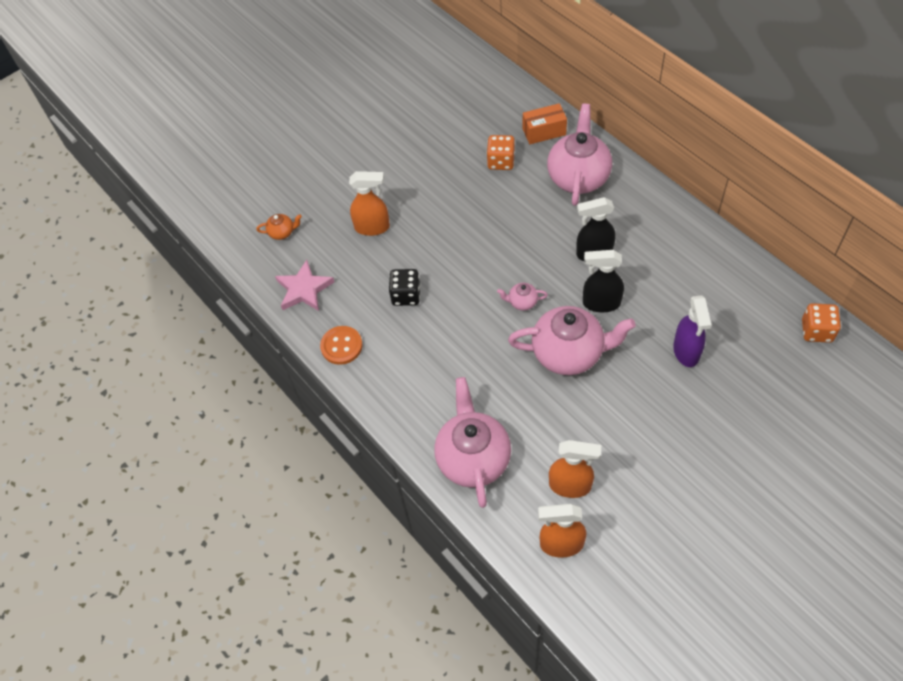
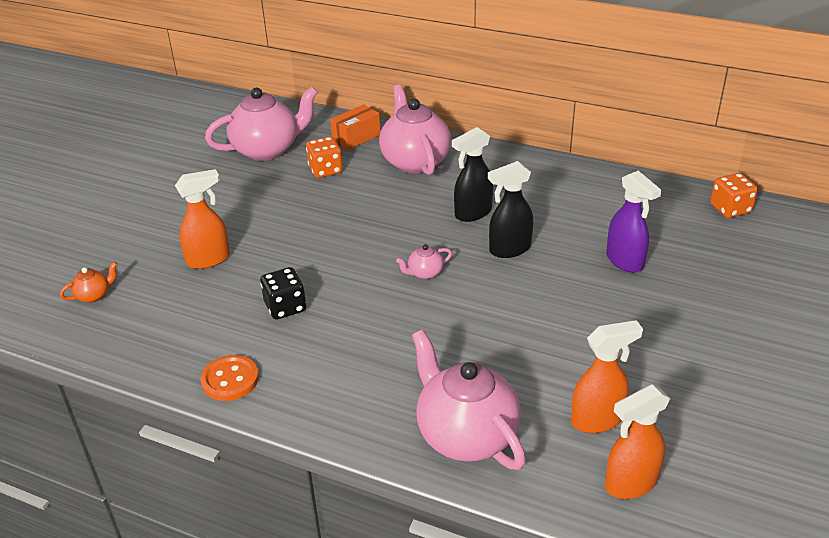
camera: 30 degrees left, 20 degrees down
(304, 289) = (150, 340): pink star -> none
(569, 353) = (506, 300): pink teapot -> pink teapot (267, 150)

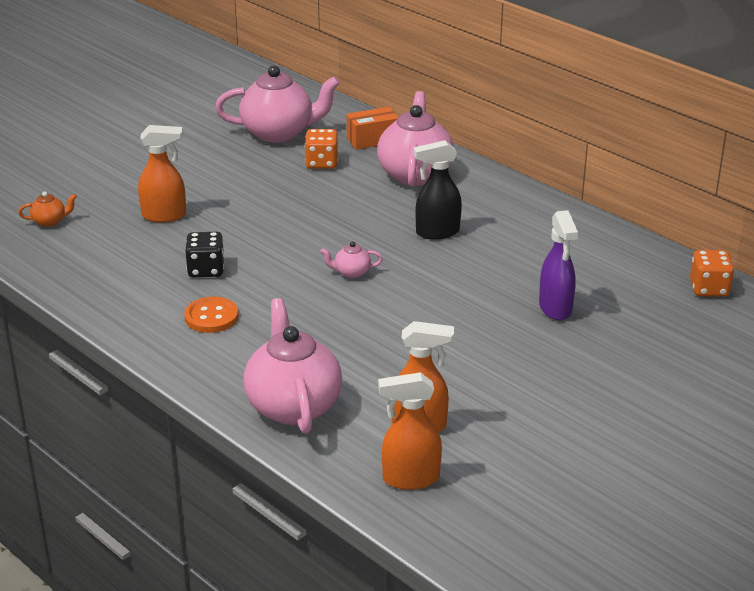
camera: 20 degrees right, 5 degrees down
(230, 380) = (122, 313): orange button -> orange button (211, 317)
(509, 249) = (448, 271): black spray bottle -> none

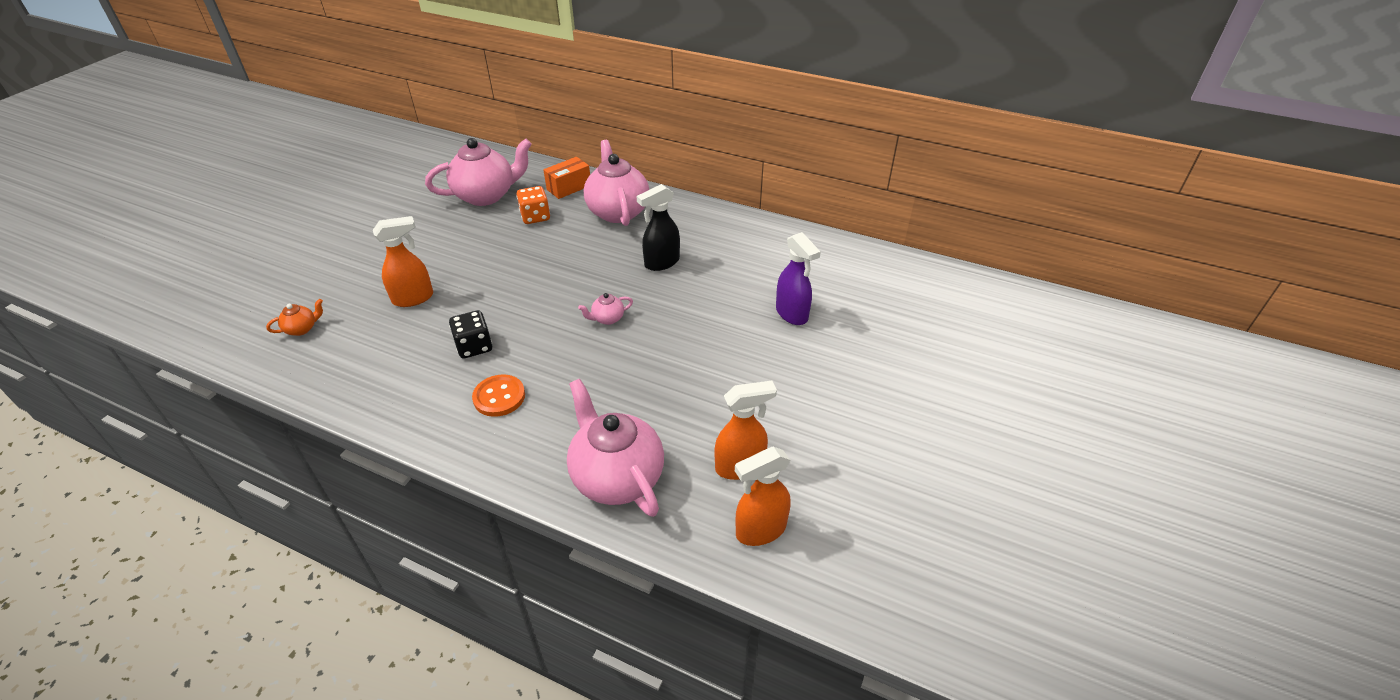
camera: 20 degrees left, 10 degrees up
(709, 289) = (896, 267): orange dice -> none

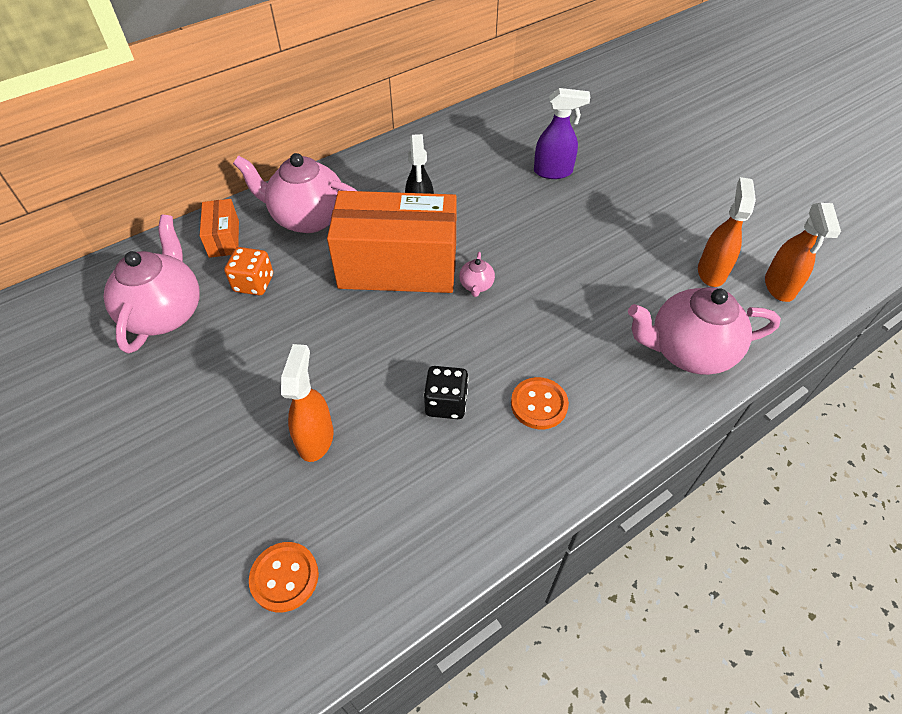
camera: 60 degrees left, 10 degrees up
(302, 329) = (284, 577): orange teapot -> orange button
(599, 272) = (398, 267): none -> orange box

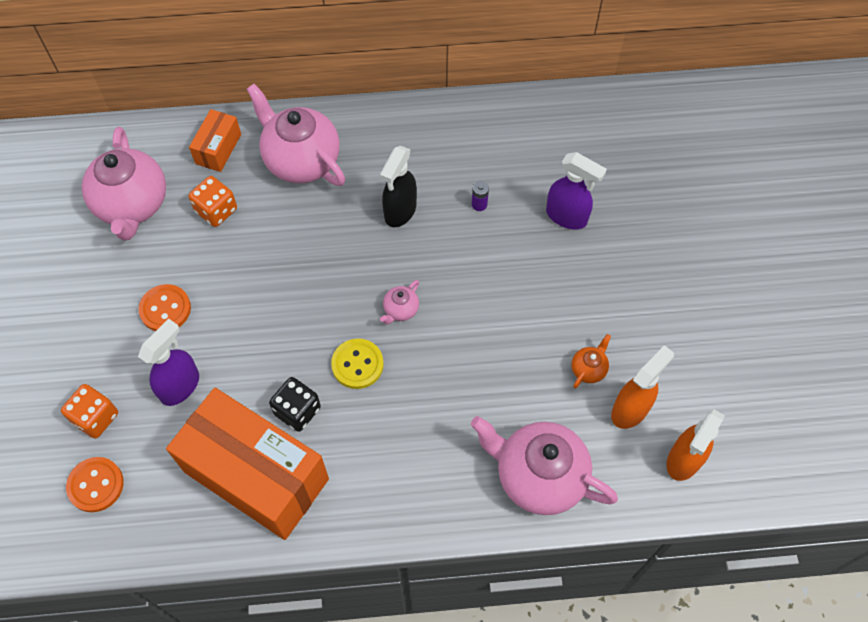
camera: 30 degrees right, 10 degrees up
(165, 312) = (132, 205): pink teapot -> pink teapot turned 135 degrees clockwise
(242, 512) = (95, 417): none -> orange dice
(316, 438) = (180, 386): orange spray bottle -> purple spray bottle
(398, 267) = (346, 254): orange box -> orange box (256, 475)
(472, 341) = (357, 364): none -> yellow button
(480, 190) = (479, 204): none -> purple battery
(539, 404) = (370, 453): orange button -> orange button (165, 309)
(657, 260) = (588, 369): none -> orange teapot

